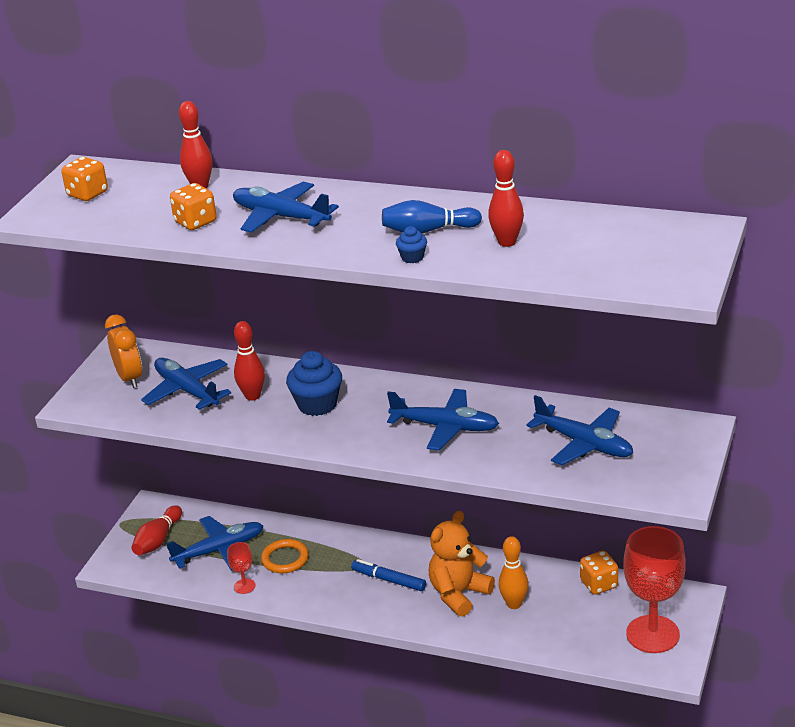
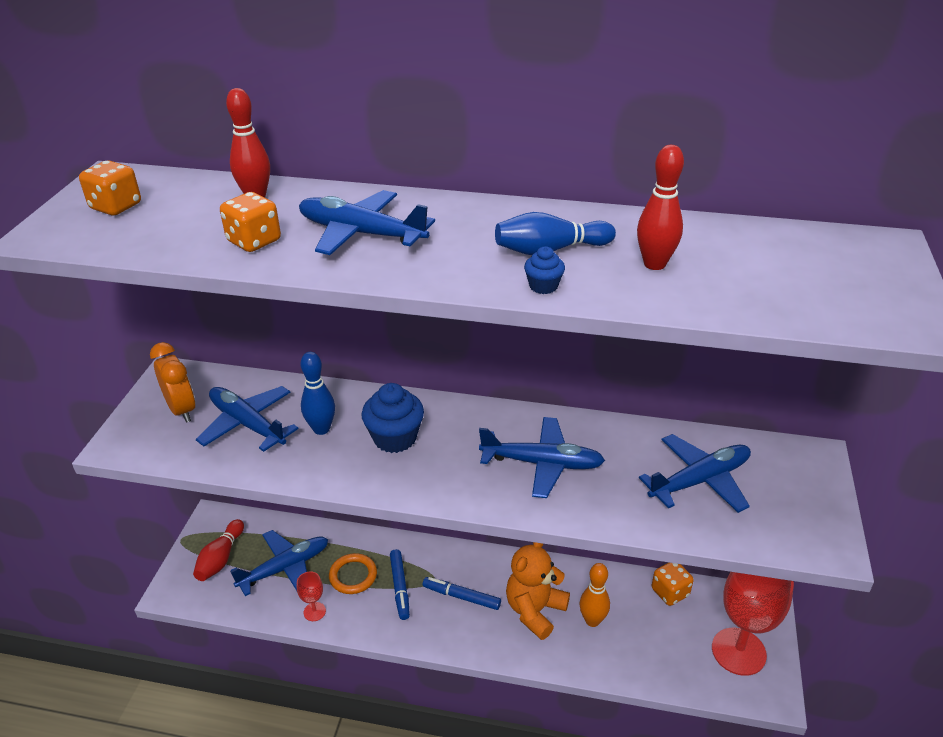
camera: 10 degrees left, 5 degrees up
(252, 396) = (321, 429): red bowling pin -> blue bowling pin
(329, 570) = (400, 587): none -> blue marker
(583, 444) = (699, 481): blue plane -> blue plane turned 60 degrees counterclockwise

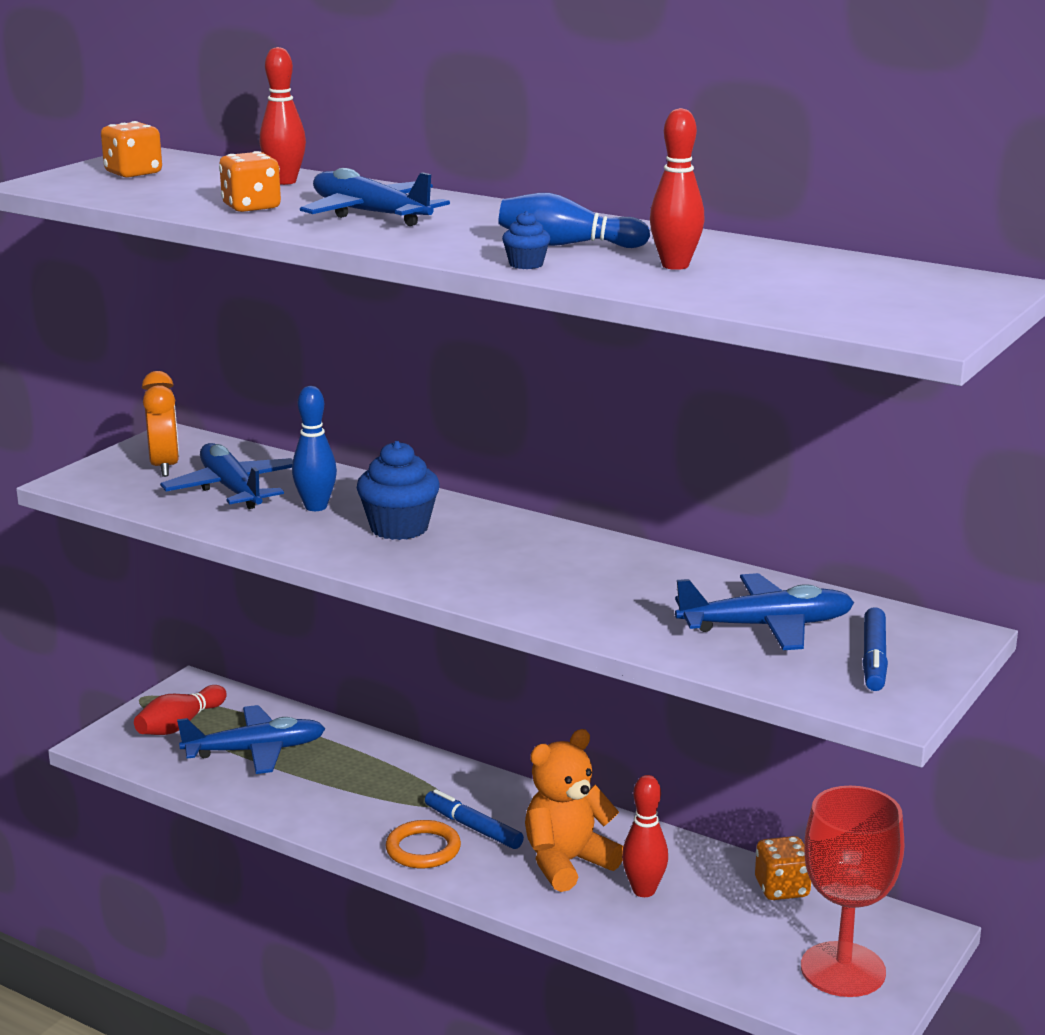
camera: 20 degrees right, 15 degrees down
(314, 611) = (268, 799): red goblet -> none
(353, 576) = (339, 776): orange ring -> orange ring (423, 849)
(400, 587) = (395, 800): blue marker -> blue marker (874, 659)
(541, 463) = (567, 578): blue plane -> none
(592, 620) = (644, 890): orange bowling pin -> red bowling pin

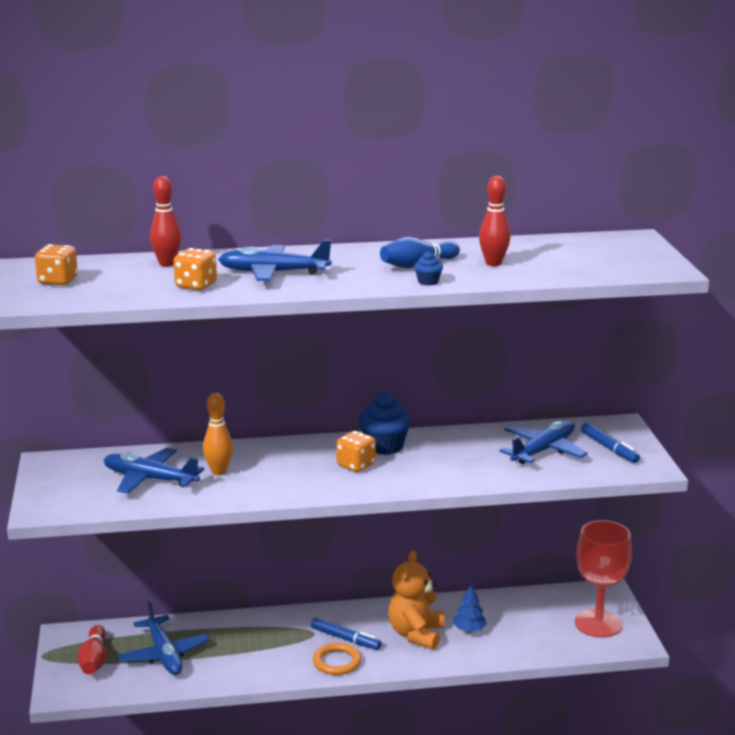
camera: 40 degrees left, 0 degrees up
(164, 466) = (80, 480): orange clock -> none
(254, 751) = (164, 654): blue plane -> blue plane turned 120 degrees clockwise
(316, 507) = (219, 472): blue bowling pin -> orange bowling pin
(399, 528) = (287, 467): blue cupcake -> blue cupcake (384, 446)
(473, 827) = (345, 639): blue marker -> blue marker turned 150 degrees counterclockwise
(644, 890) = (469, 630): red bowling pin -> blue tree
(782, 888) = (526, 599): orange dice -> orange dice (356, 465)

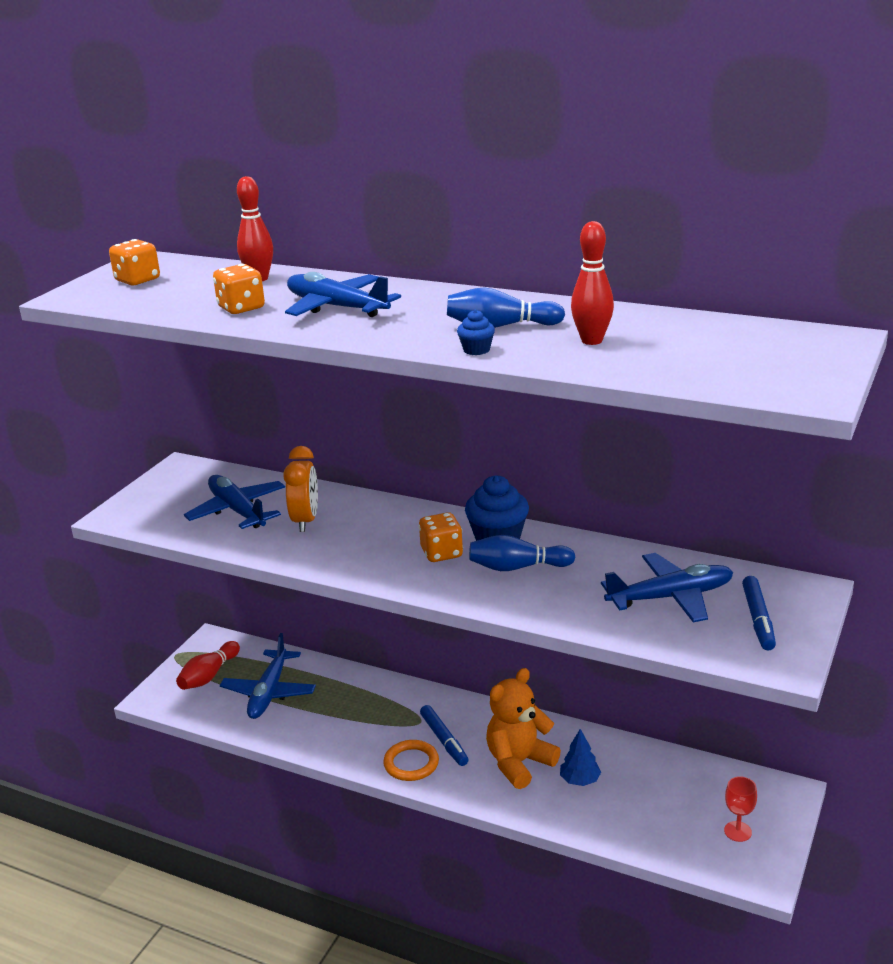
camera: 35 degrees right, 5 degrees up
(219, 472) = (305, 521): orange bowling pin -> orange clock
(421, 460) = (517, 567): none -> blue bowling pin
(598, 624) = (737, 831): red goblet -> red goblet, size x0.44

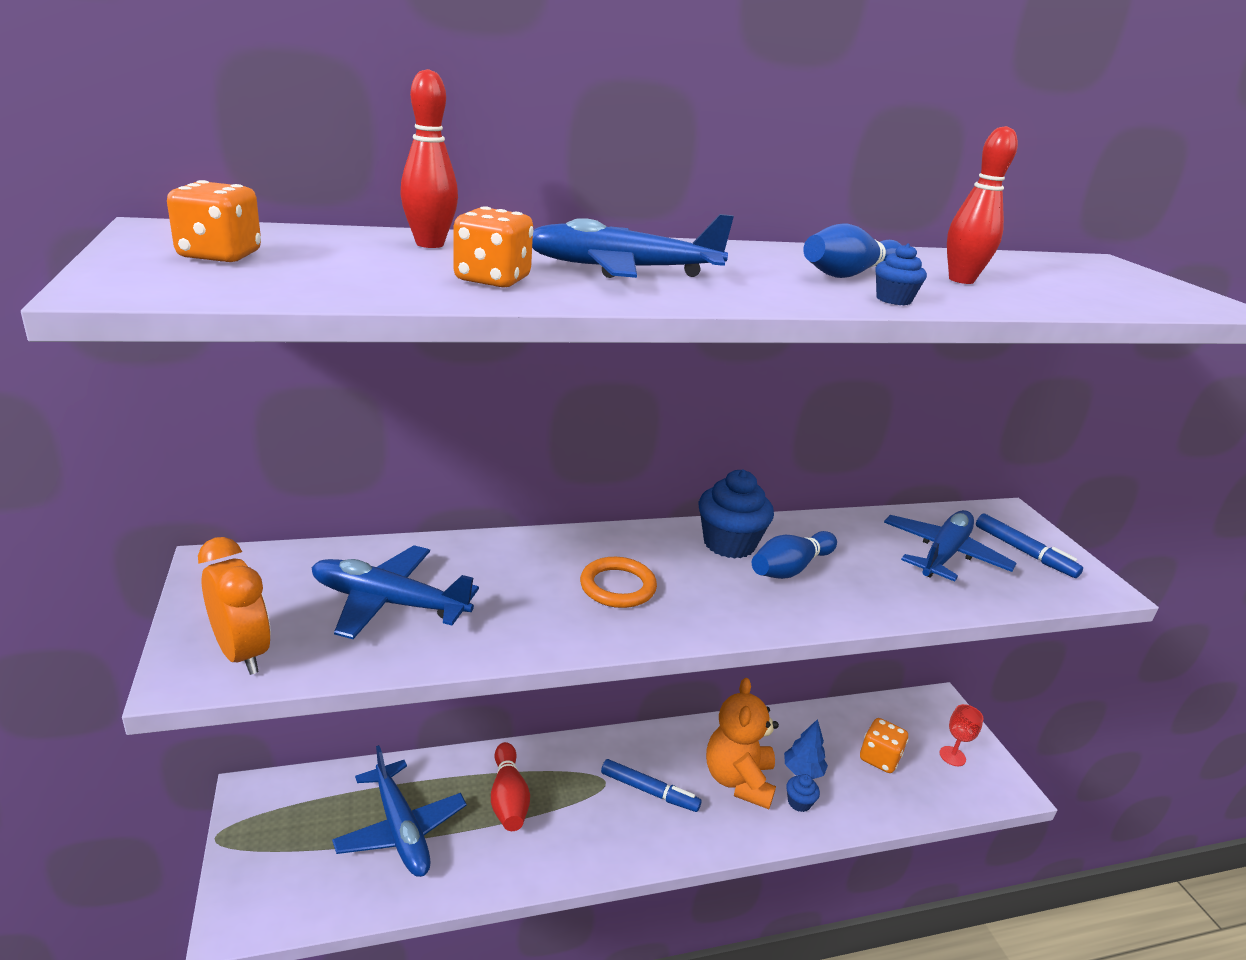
camera: 45 degrees left, 0 degrees up
(209, 676) = (295, 845): red bowling pin -> red bowling pin (508, 798)
(305, 521) = (498, 588): orange clock -> orange clock (242, 653)
(411, 763) = (646, 835): orange ring -> orange ring (617, 586)
(441, 553) = (701, 578): orange dice -> orange dice (879, 758)
(549, 797) = (799, 802): none -> blue cupcake

